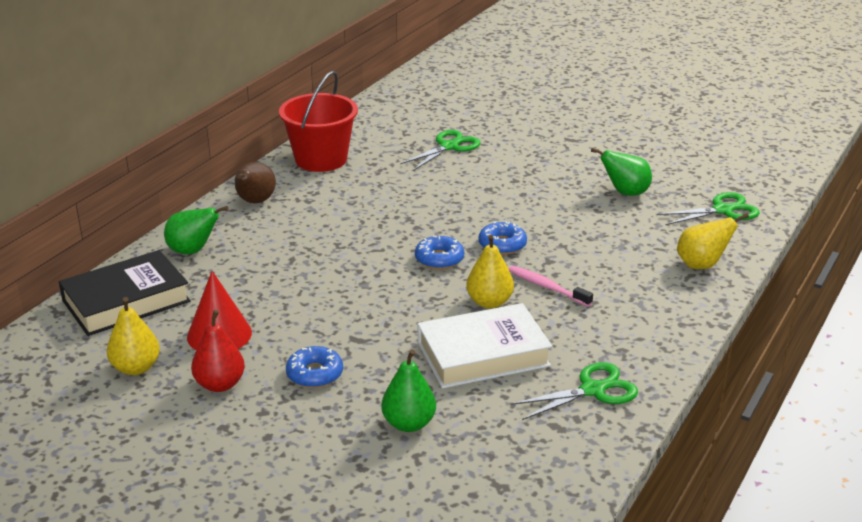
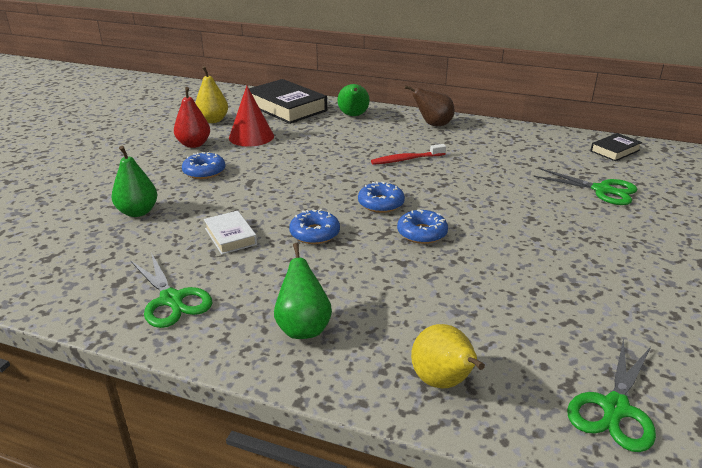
camera: 80 degrees right, 0 degrees up
(321, 159) = (520, 138): red bucket -> none
(343, 231) = (406, 159): none -> red toothbrush
(373, 121) = (615, 151): none -> black book
(483, 354) = (230, 236): white book -> white book, size x0.51
(489, 302) = (315, 233): yellow pear -> blue donut
(547, 287) = (351, 263): pink toothbrush -> none
(625, 193) = (594, 310): green pear -> green pear (303, 328)
(722, 210) = (615, 408): green scissors -> green scissors turned 60 degrees clockwise

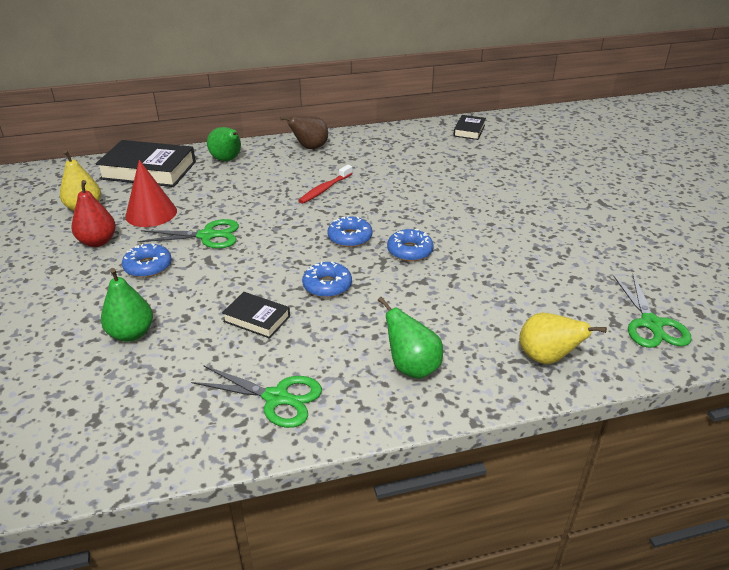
camera: 35 degrees left, 5 degrees up
(230, 236) = (257, 319): white book -> black book
(602, 190) = (493, 167): green scissors -> green scissors (207, 236)

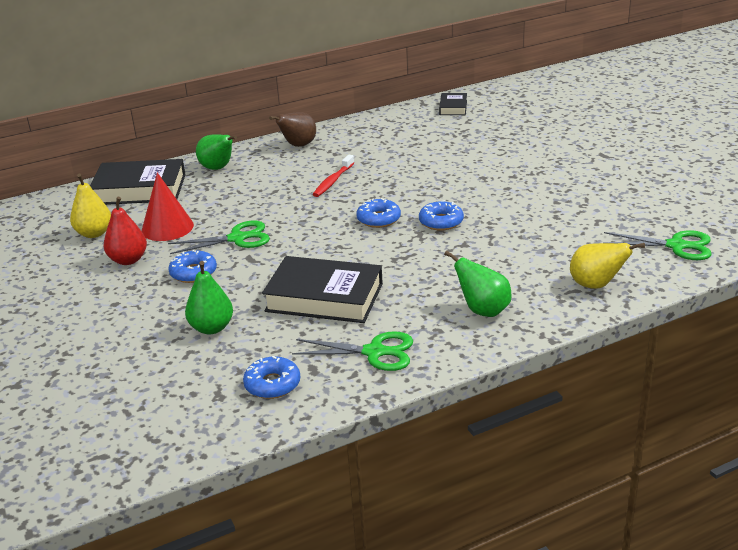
camera: 10 degrees left, 5 degrees down
(257, 319) = (324, 297): black book -> black book, size x1.95
(327, 285) = (377, 261): blue donut -> blue donut (272, 384)
(651, 324) = (676, 246): green scissors -> green scissors turned 60 degrees counterclockwise

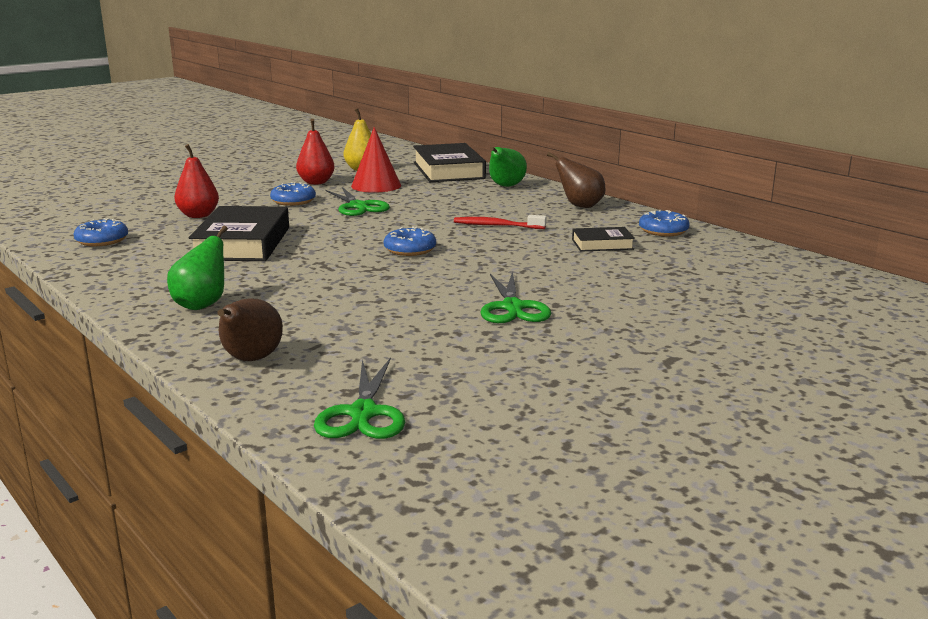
camera: 75 degrees right, 10 degrees down
(212, 328) = (198, 215): green pear -> red pear
(374, 352) = (137, 268): green scissors -> green scissors (512, 307)
(441, 222) = (410, 275): blue donut -> blue donut (663, 231)
(453, 107) = (763, 261): black book -> black book (602, 244)
(596, 285) = (250, 360): yellow pear -> brown pear

